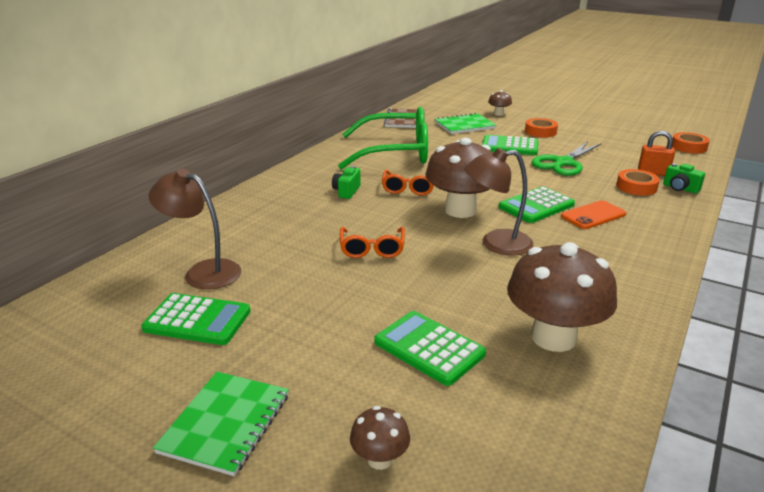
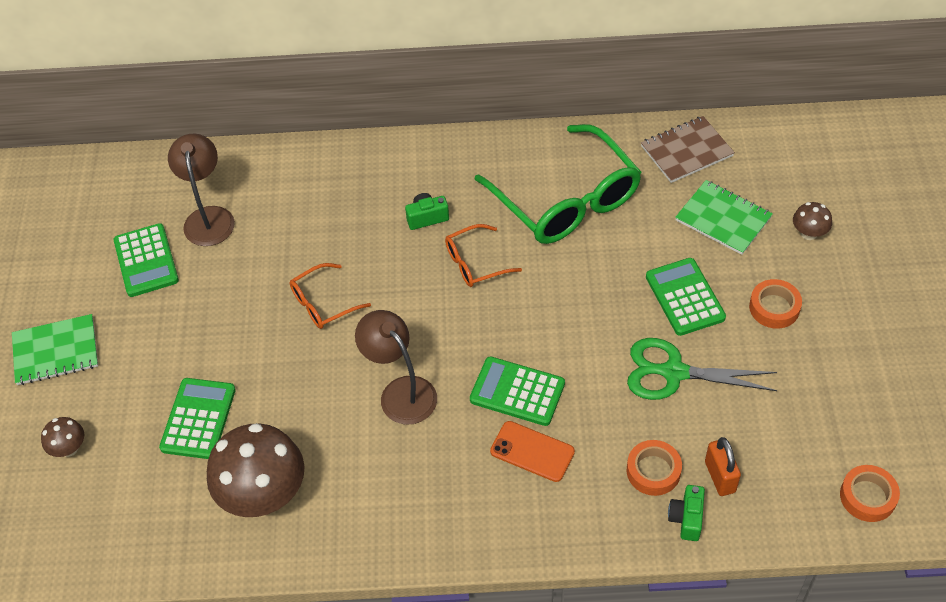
camera: 60 degrees right, 25 degrees up
(460, 210) = (454, 331): brown mushroom -> none

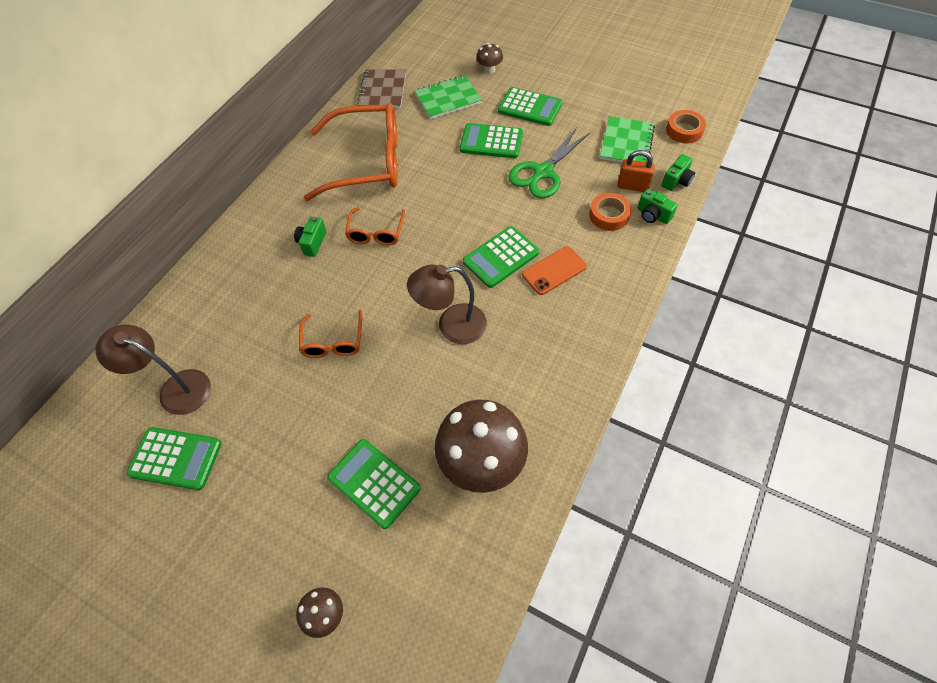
camera: 60 degrees left, 5 degrees up
(56, 351) = (207, 584): green notebook -> green notebook (626, 143)
(566, 200) = (367, 162): green glasses -> orange glasses
(765, 523) = (676, 181): none -> green camera
(774, 307) = (530, 107): orange tape -> green calculator

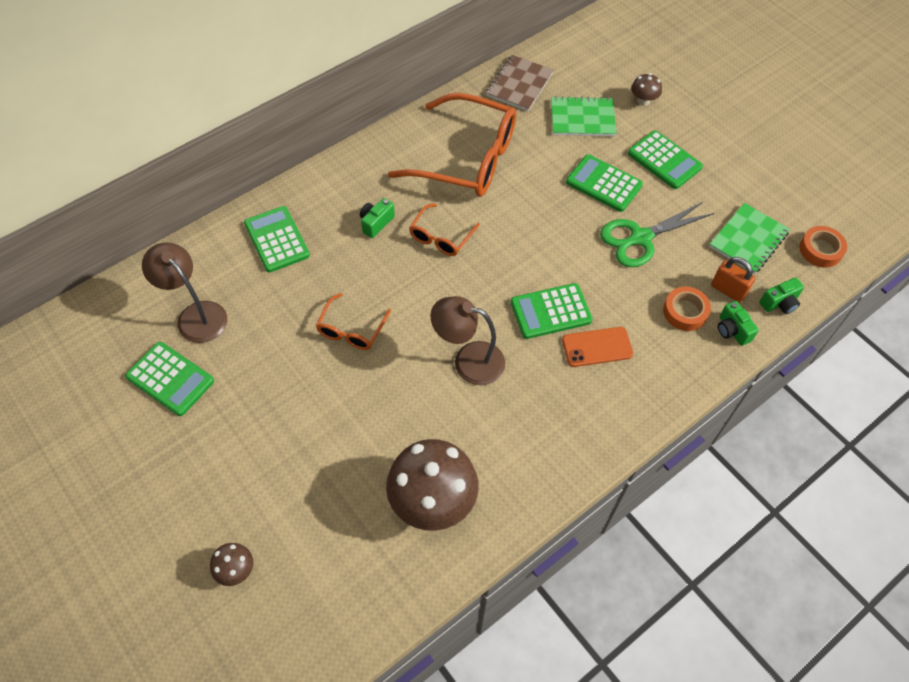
camera: 20 degrees right, 0 degrees up
(374, 483) = (328, 477): green calculator -> green calculator (277, 239)

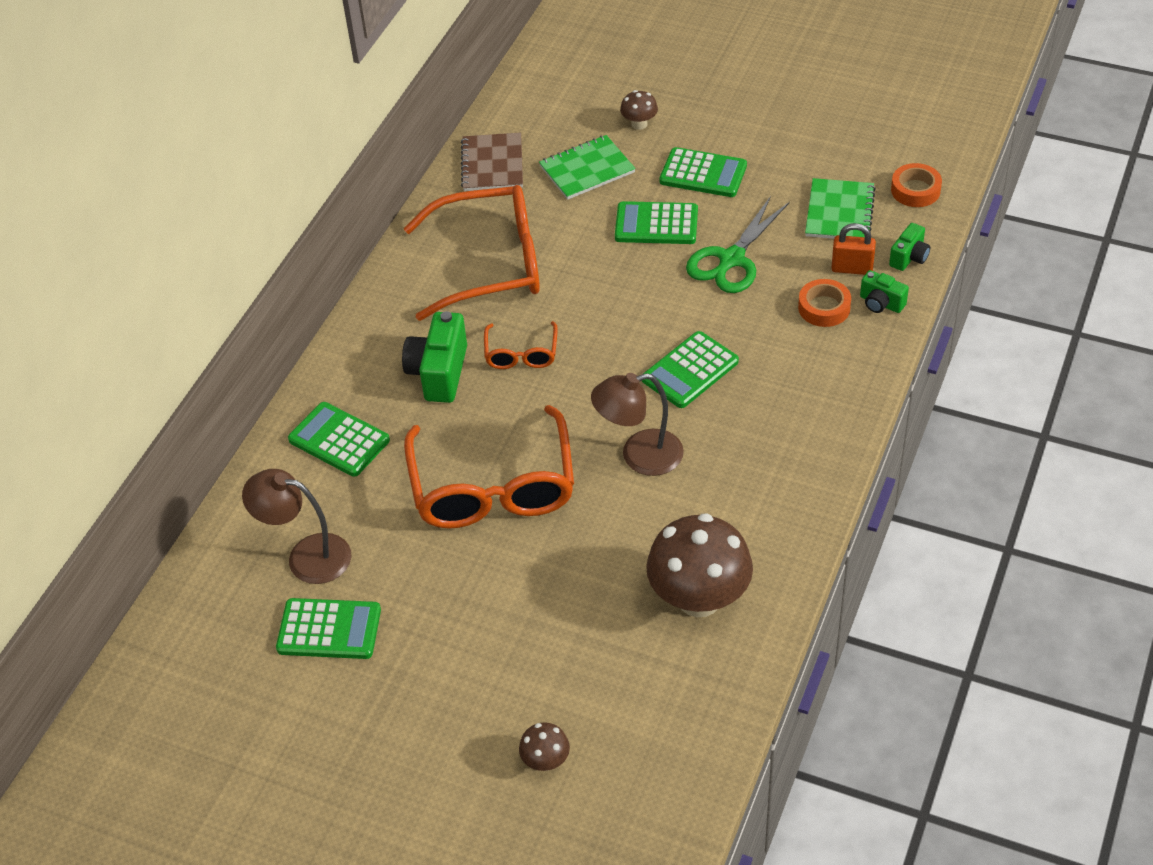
camera: 25 degrees left, 10 degrees down
(351, 330) = (493, 487): orange glasses -> orange glasses, size x2.08
(376, 223) = (439, 373): green camera -> green camera, size x1.76
(597, 347) = (760, 381): orange phone -> none

